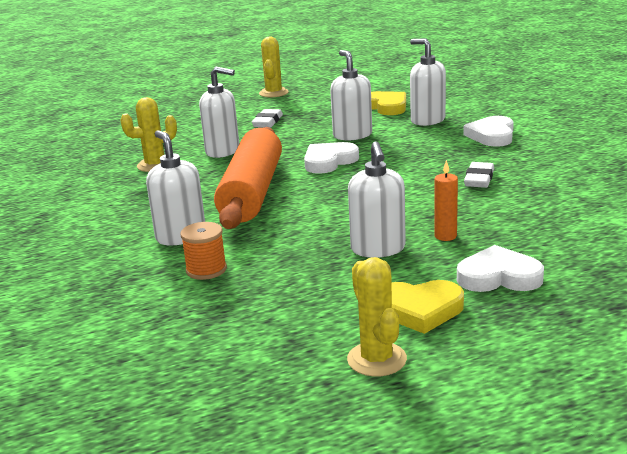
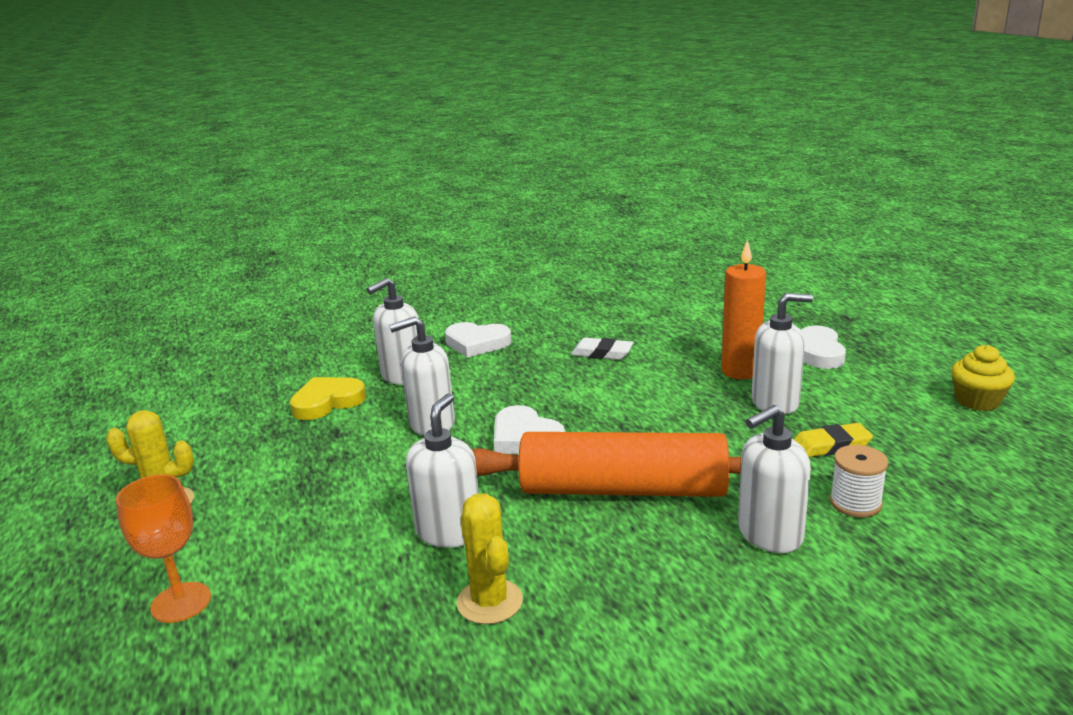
camera: 90 degrees left, 0 degrees up
(188, 109) = (181, 602): none -> orange goblet
(206, 270) = (855, 503): orange spool -> white spool
(267, 122) = (328, 498): white eraser -> none
(295, 268) = (830, 446): none -> yellow eraser
(376, 359) = (977, 401): yellow cactus -> yellow cupcake
(419, 310) = (887, 384): yellow heart -> none
(445, 236) = (740, 371): orange candle -> orange candle, size x1.74

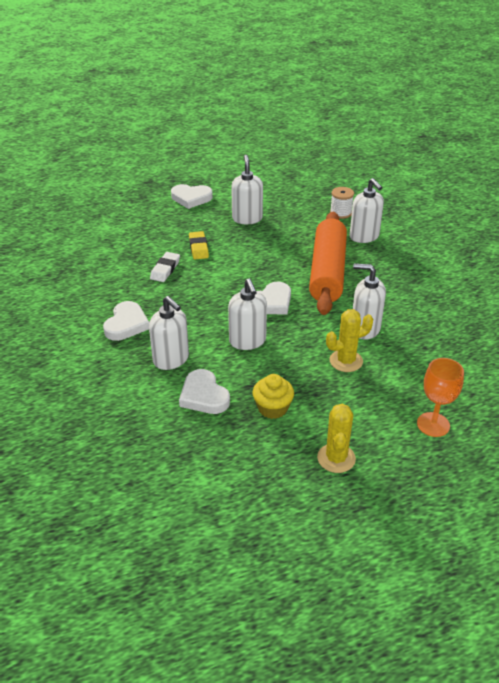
camera: 90 degrees left, 15 degrees up
(327, 402) = (204, 396): yellow heart -> white heart
(490, 602) = (418, 314): yellow cactus -> yellow cactus (346, 361)
(740, 371) = (207, 224): orange candle -> none
(830, 446) = (292, 210): yellow eraser -> yellow eraser (198, 248)
(977, 401) = (257, 168): yellow cupcake -> yellow cupcake (272, 408)

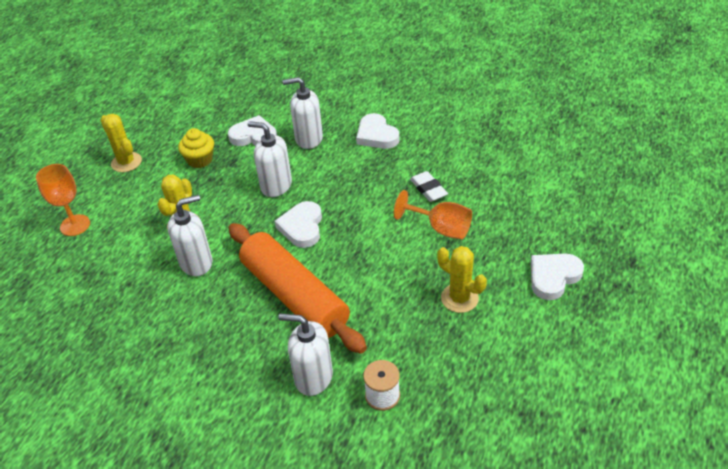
camera: 135 degrees right, 5 degrees up
(198, 248) = (441, 228): yellow eraser -> orange goblet
(247, 218) = (459, 298): white soap dispenser -> yellow cactus

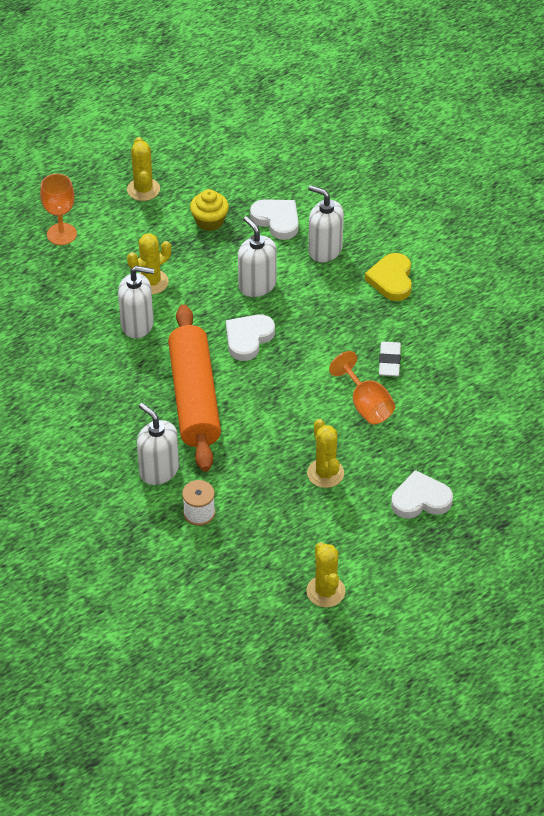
camera: 30 degrees right, 5 degrees up
(376, 135) = (391, 280): white heart -> yellow heart
(557, 401) = (325, 591): none -> yellow cactus

